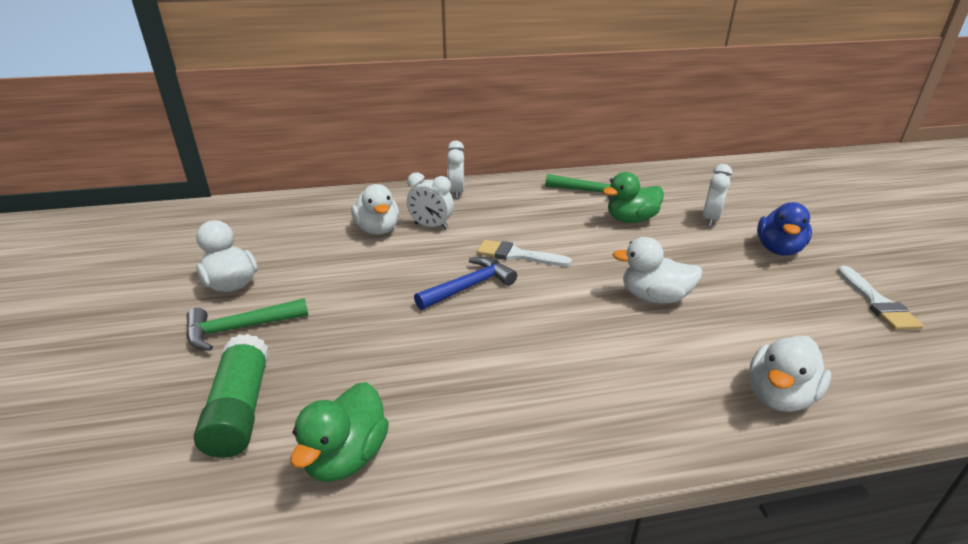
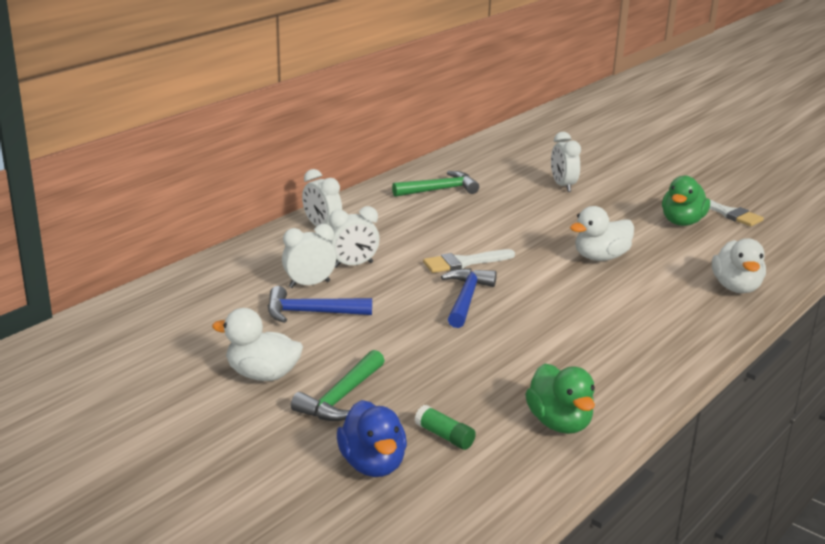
camera: 40 degrees left, 5 degrees down
(240, 408) = (444, 436): green glue stick -> green glue stick, size x0.54
(342, 251) = (310, 313): none -> blue hammer
(378, 230) = (309, 284): white duck -> white clock
(631, 220) = (507, 204): green duck -> green duck (682, 222)
(778, 250) = (633, 195): blue duck -> blue duck (372, 464)

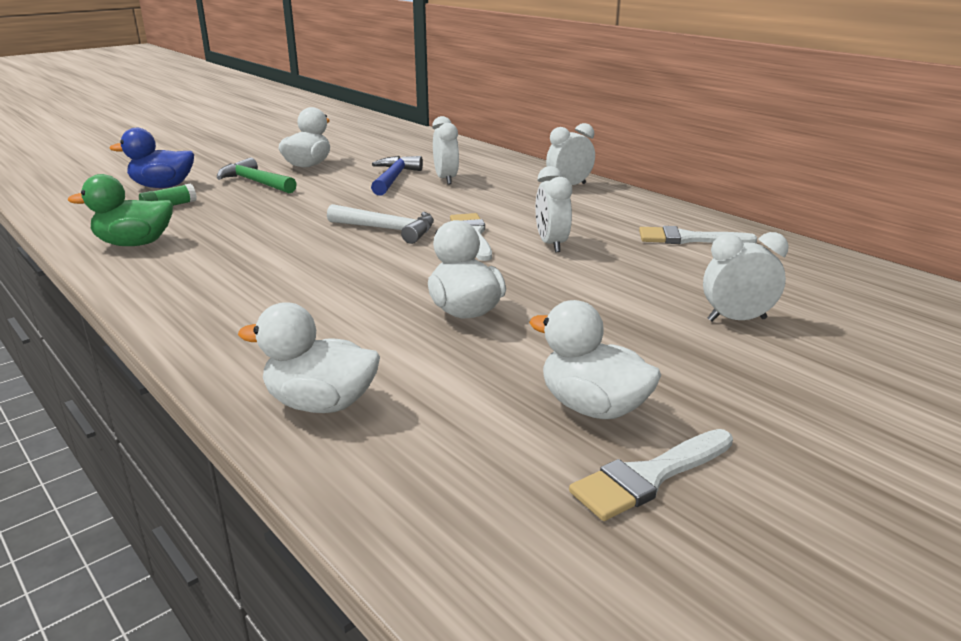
camera: 100 degrees right, 0 degrees up
(353, 265) = (480, 193): white clock -> white clock (551, 244)
(439, 190) = (688, 239): green hammer -> white brush
(466, 298) = (388, 230): blue hammer -> white hammer
(682, 222) = (593, 407): green duck -> white duck

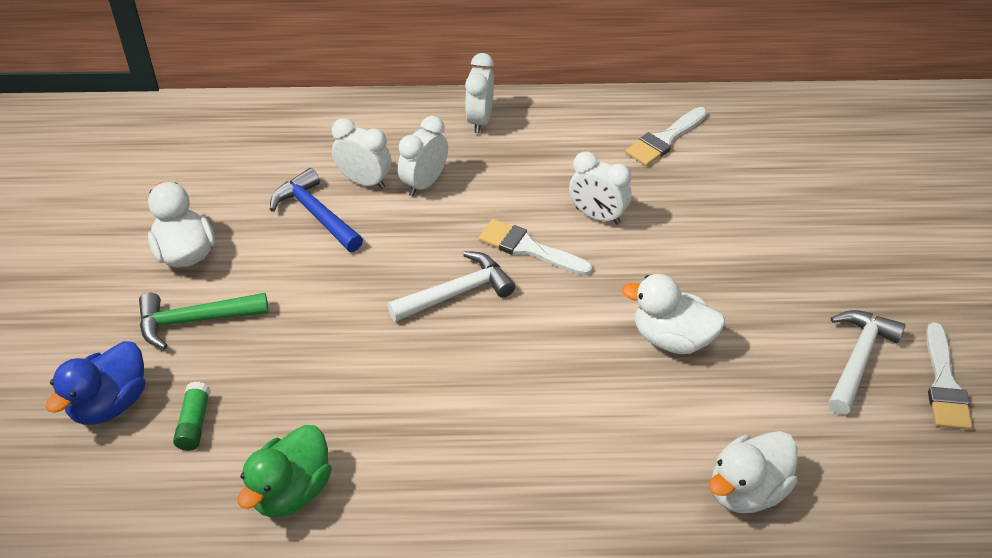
camera: 50 degrees left, 20 degrees up
(593, 407) = (858, 359): white duck -> white hammer
(736, 319) = (808, 215): white clock -> white clock (424, 183)

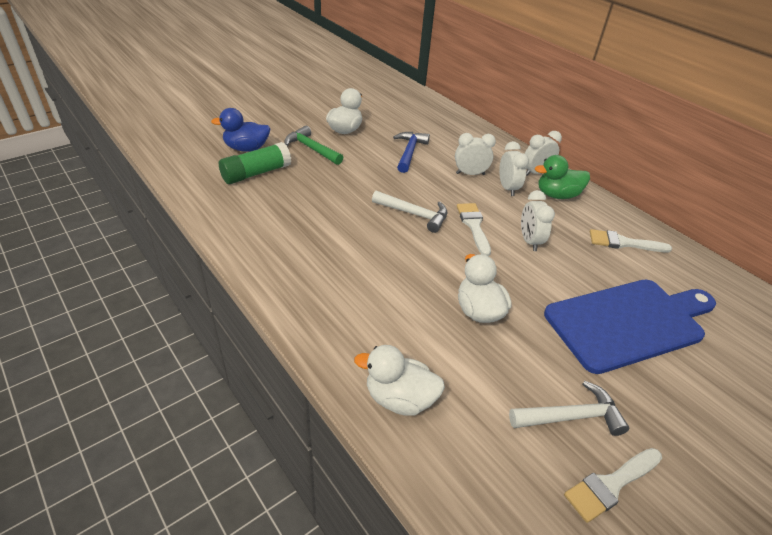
camera: 50 degrees right, 5 degrees down
(194, 423) = (256, 173): green glue stick -> green glue stick, size x1.86
(291, 491) = (242, 216): green duck -> green duck (557, 195)
(364, 181) = (447, 156): white clock -> white clock (507, 188)
(776, 226) = (628, 322): none -> blue cutting board

